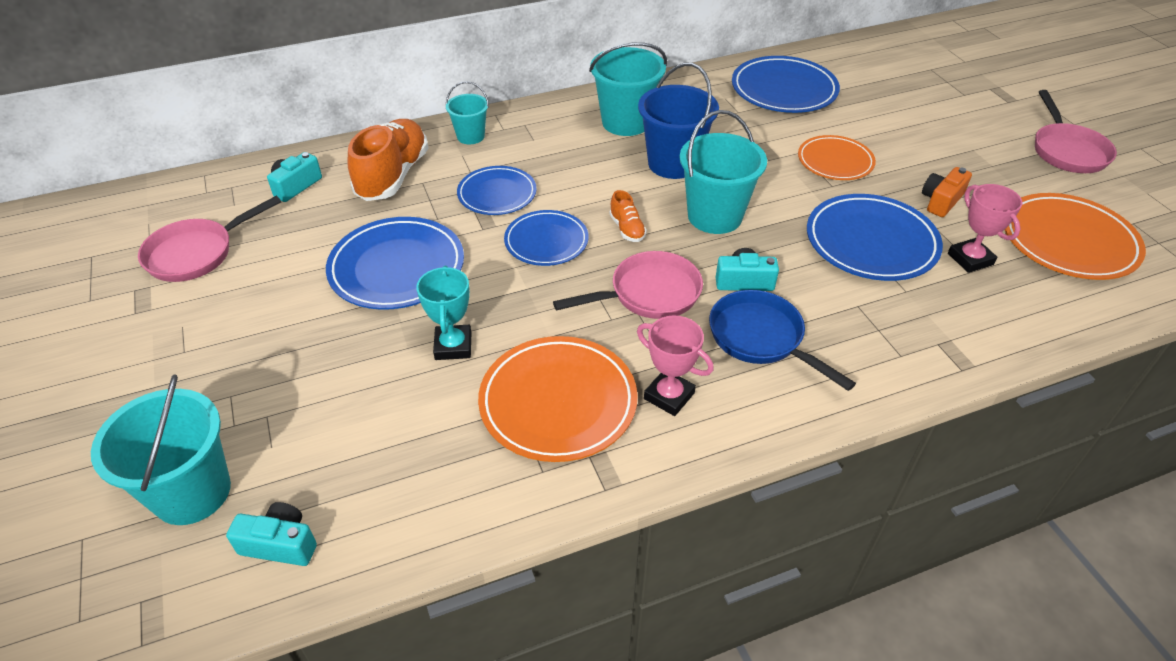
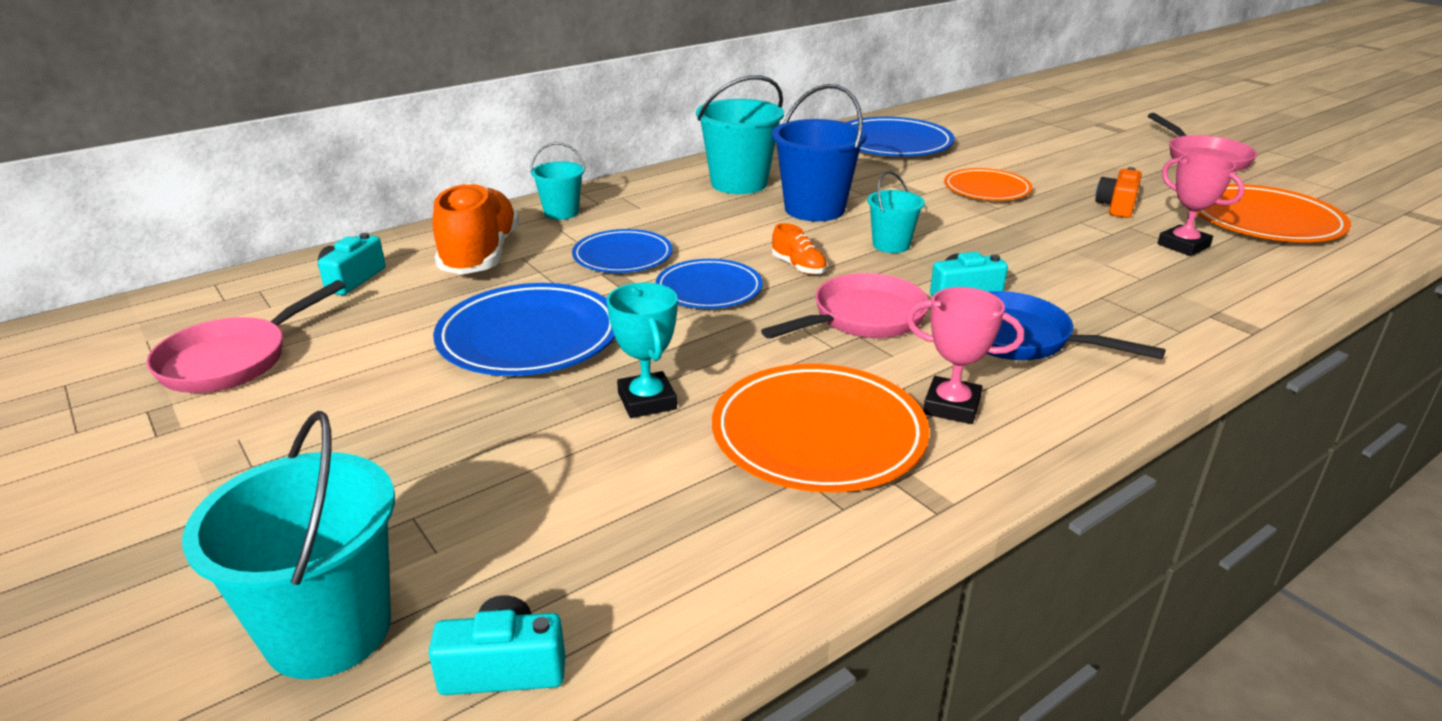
camera: 15 degrees left, 15 degrees down
(714, 216) = (891, 245): turquoise bucket -> turquoise bucket, size x0.57
(871, 242) = (1073, 245): blue plate -> none

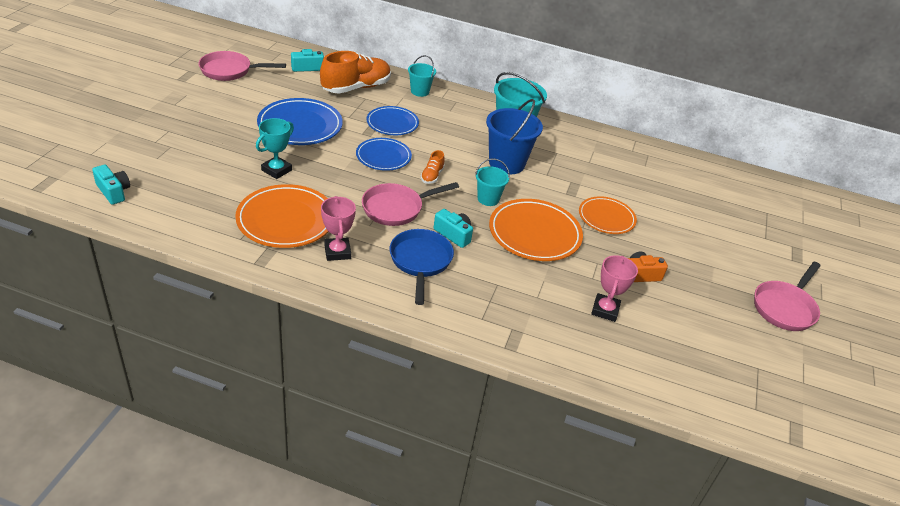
camera: 50 degrees right, 10 degrees up
(328, 630) = (110, 154): turquoise bucket -> none
(862, 318) = (396, 208): pink pan -> pink pan turned 135 degrees clockwise
(893, 144) = (639, 167): blue plate -> none
(1264, 221) = (689, 345): orange plate -> orange plate (534, 233)

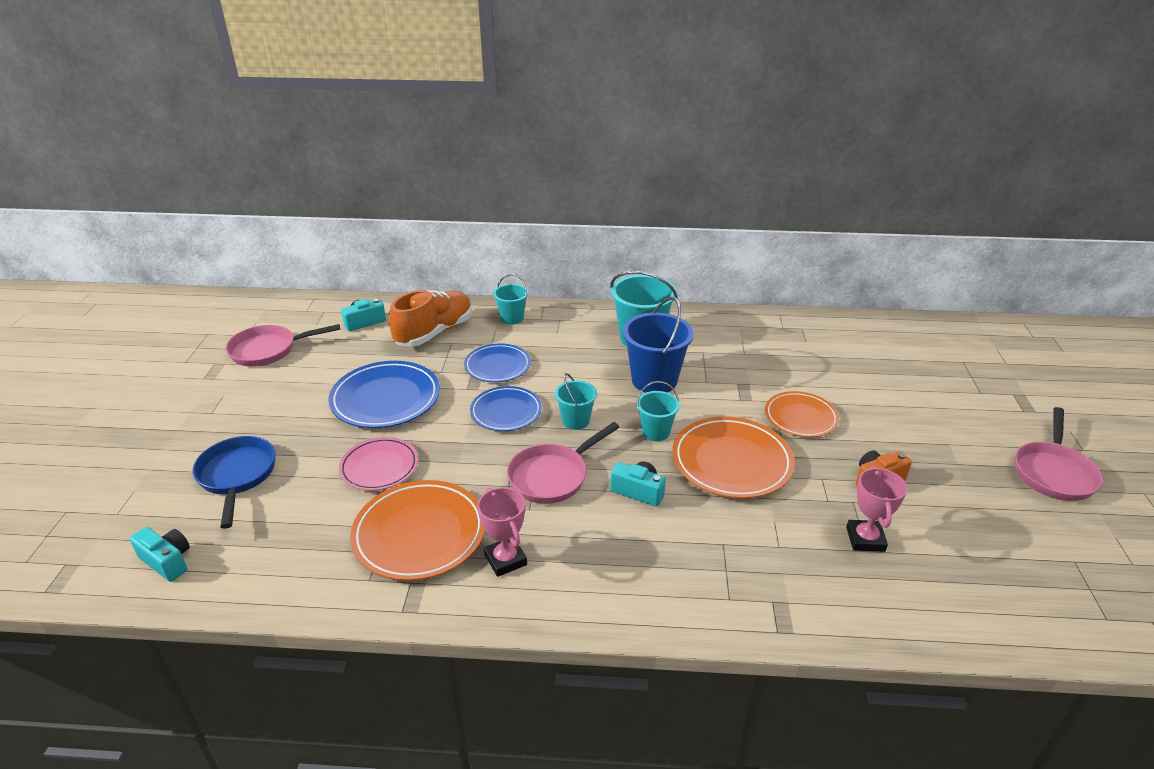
camera: 10 degrees left, 5 degrees down
(276, 170) = (379, 467): turquoise trophy -> pink plate
(420, 262) = (616, 542): blue pan -> blue pan (237, 476)
(432, 176) = (575, 421): orange shoe -> turquoise bucket

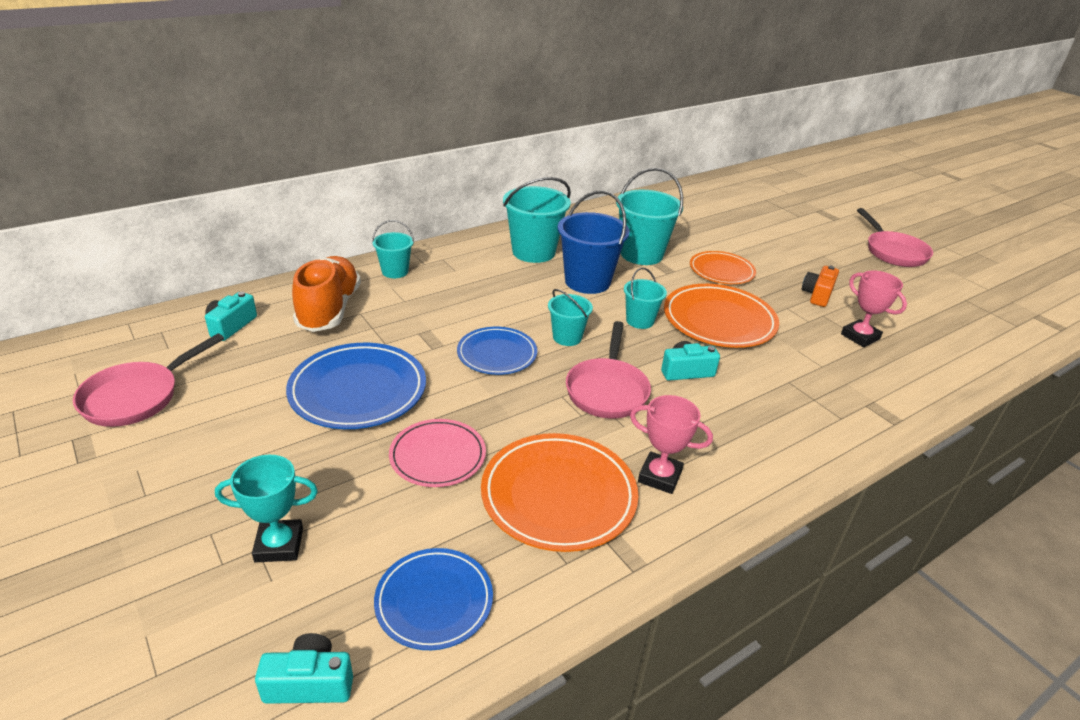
camera: 40 degrees left, 0 degrees up
(237, 476) = (279, 545): blue pan -> turquoise trophy
(497, 366) = (436, 318): blue plate -> blue plate (434, 601)
(738, 373) = (641, 254): none -> turquoise bucket

